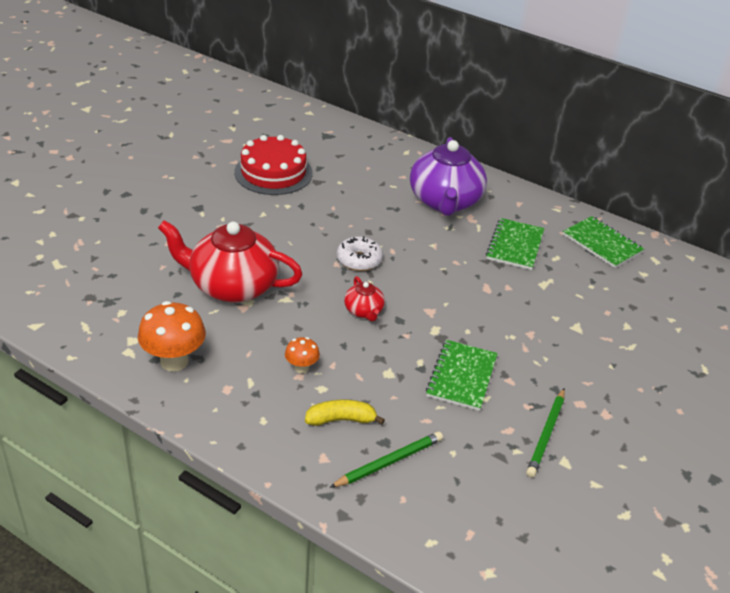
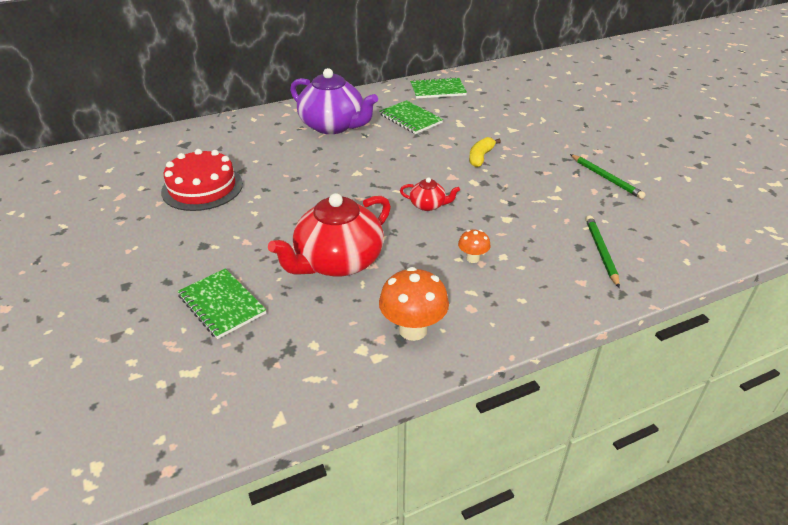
camera: 55 degrees left, 0 degrees up
(341, 419) = (544, 258): yellow banana -> yellow banana (480, 157)
(359, 260) = (365, 186): white donut -> none
(461, 376) = (531, 189): green notebook -> green notebook (222, 304)

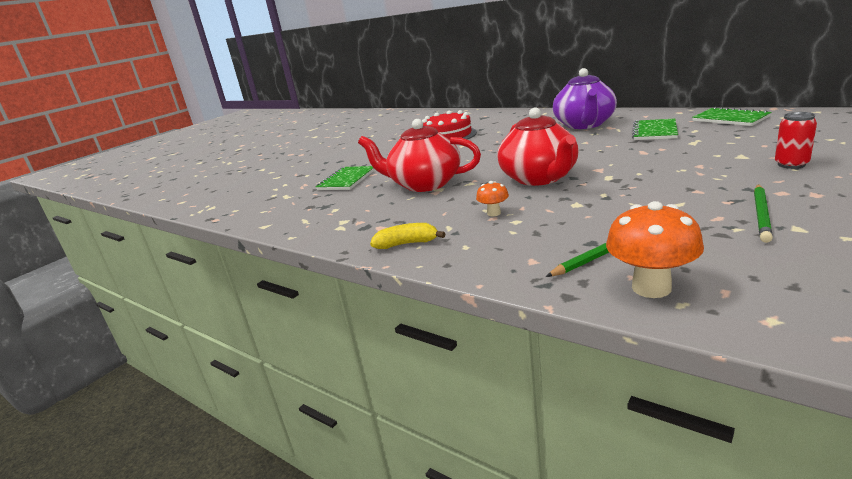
camera: 65 degrees right, 15 degrees down
(413, 330) = (379, 226): orange mushroom -> orange mushroom (651, 288)
(428, 205) = (539, 178): red teapot -> red teapot, size x2.20
(480, 157) = (655, 165): yellow banana -> yellow banana (407, 244)
(549, 128) = (791, 164): none -> red can

